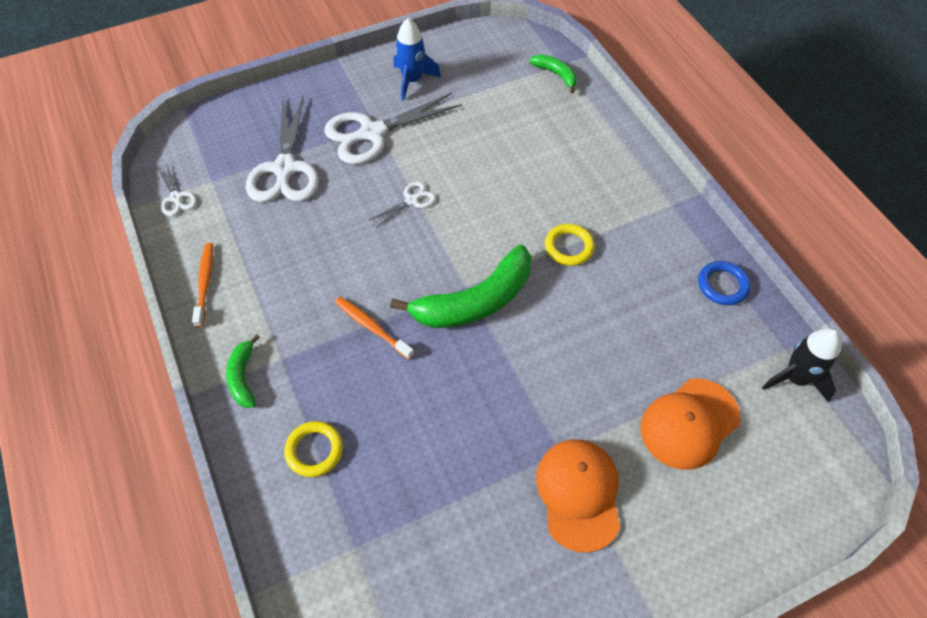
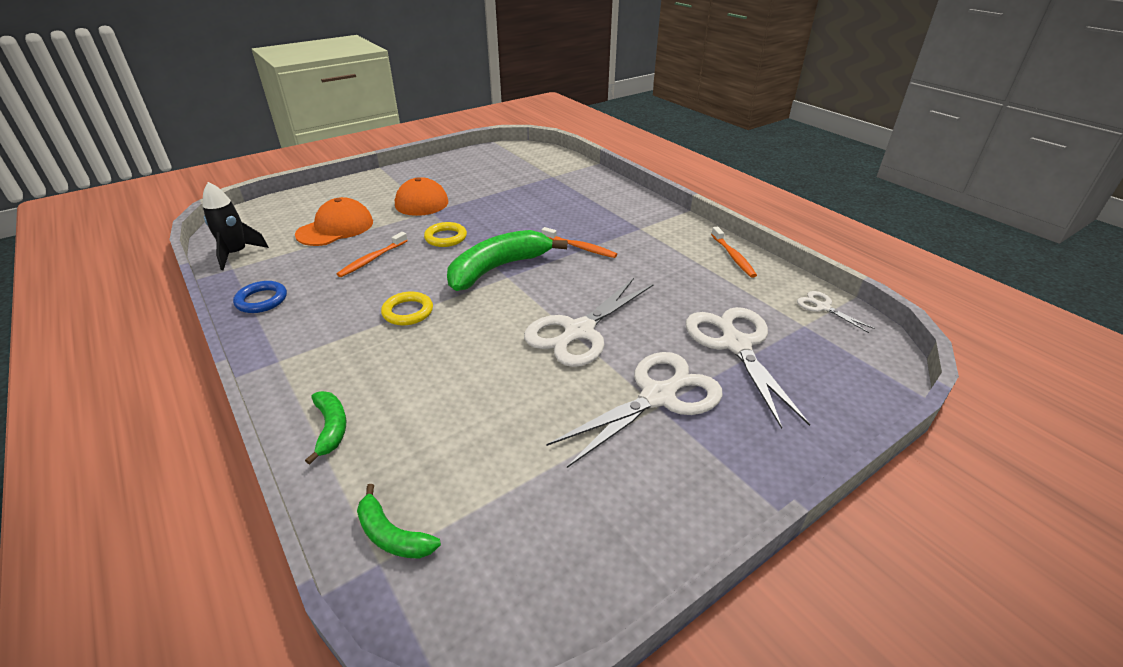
camera: 170 degrees right, 20 degrees down
(243, 377) = (660, 219): green banana -> green banana (331, 428)
(314, 450) = (592, 199): yellow ring -> yellow ring (446, 237)
(411, 200) = (579, 331): white scissors -> white scissors, size x2.10
(412, 81) = (636, 485): blue rocket -> none
(622, 341) = (372, 259): none -> orange toothbrush

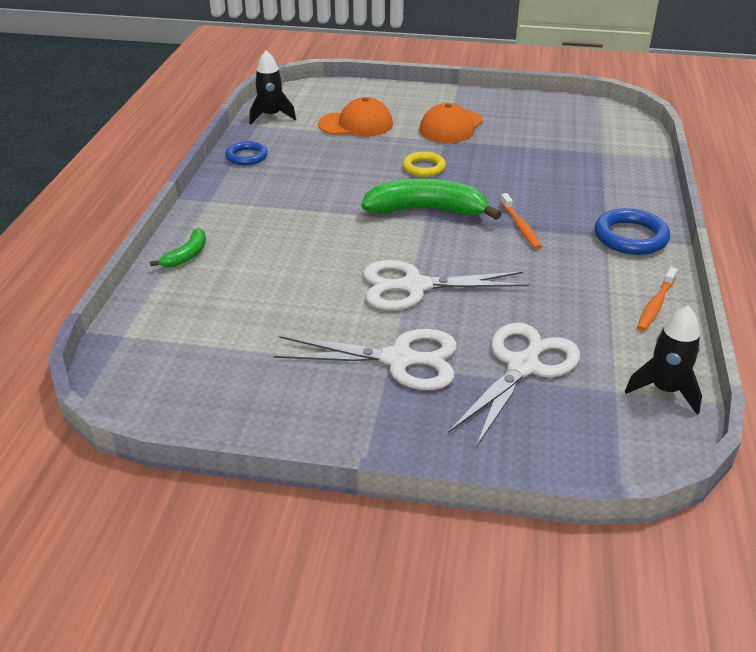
camera: 45 degrees right, 0 degrees up
(372, 259) = (349, 160): orange toothbrush -> none
(392, 535) = (145, 327): green banana -> none
(408, 312) = (320, 210): yellow ring -> none
(653, 221) = (630, 237): none -> blue ring
(823, 307) = (665, 390): white scissors -> black rocket

